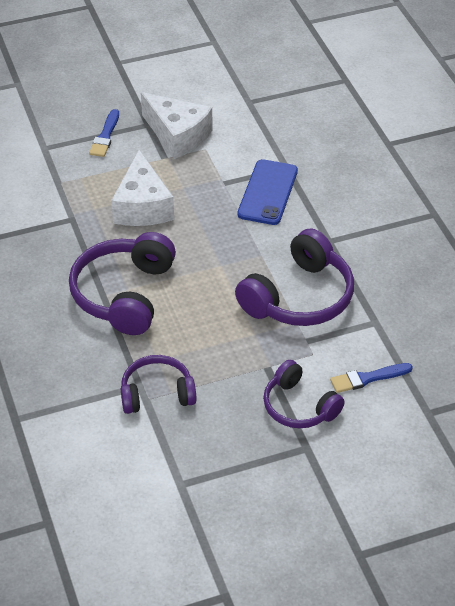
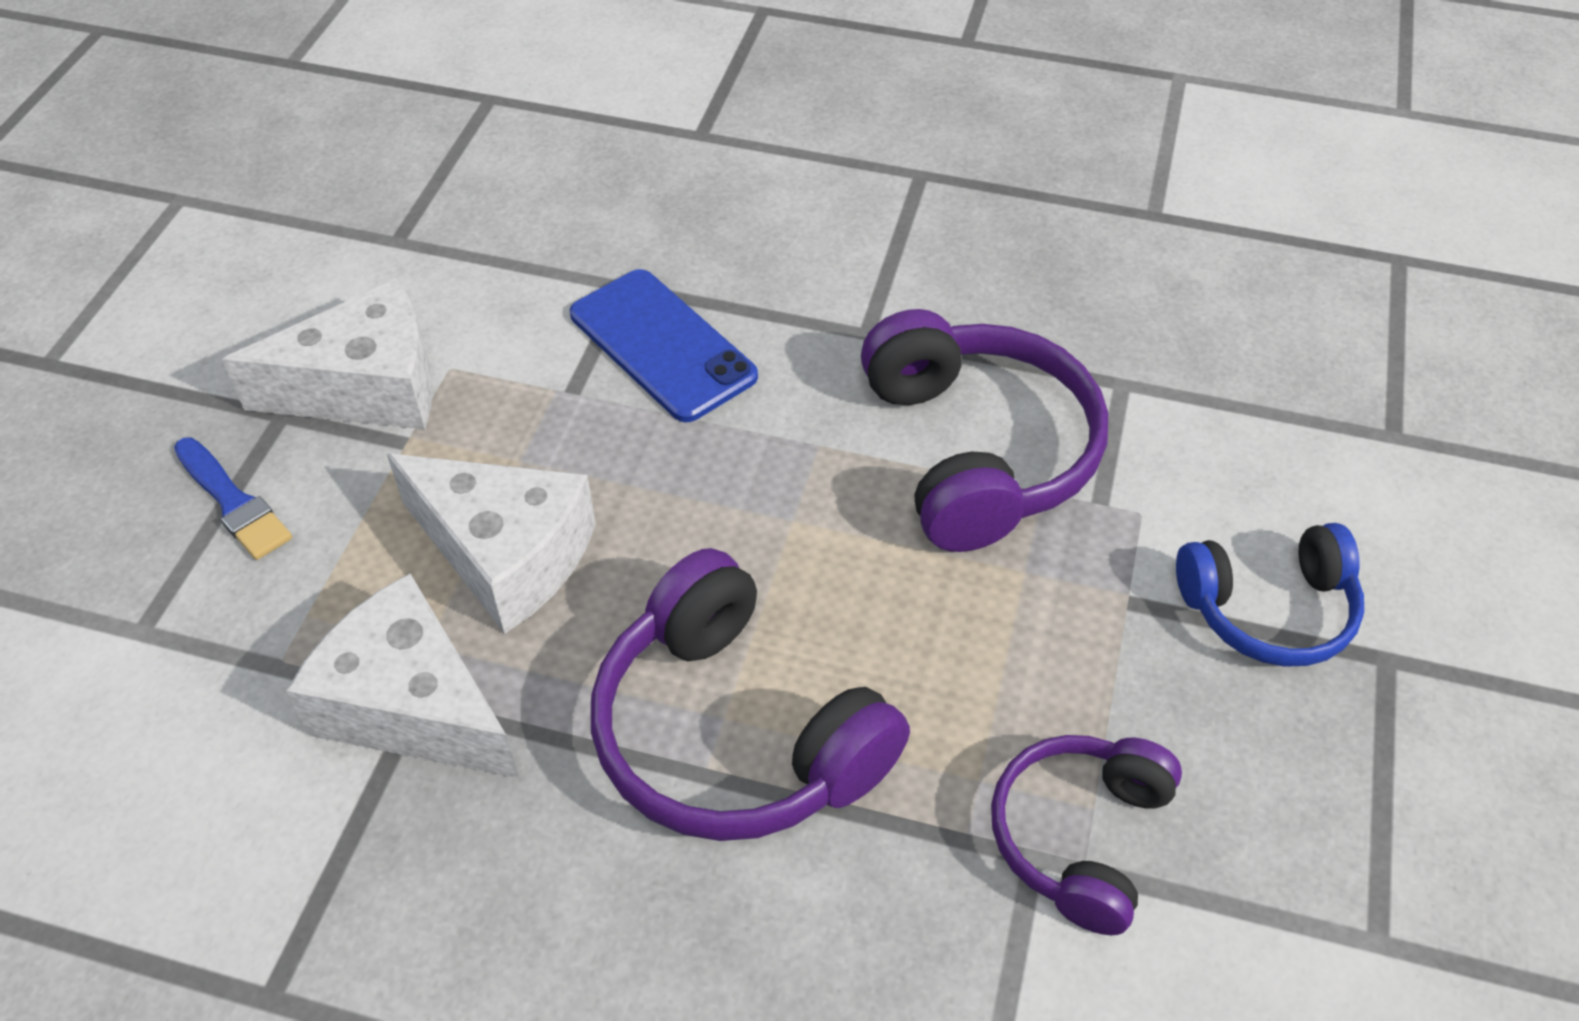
camera: 55 degrees left, 5 degrees up
(70, 219) = (413, 706): none -> white cheese
(299, 406) = (1269, 610): purple headphones -> blue headphones
(367, 378) = (1257, 470): blue brush -> none

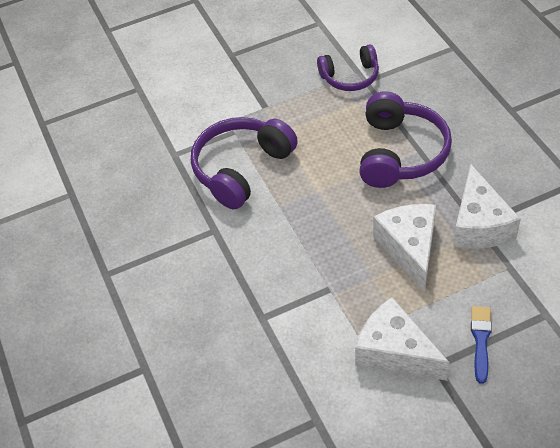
camera: 125 degrees left, 0 degrees up
(662, 345) = (280, 281): blue phone -> none
(1269, 610) = (238, 81): blue headphones -> none

